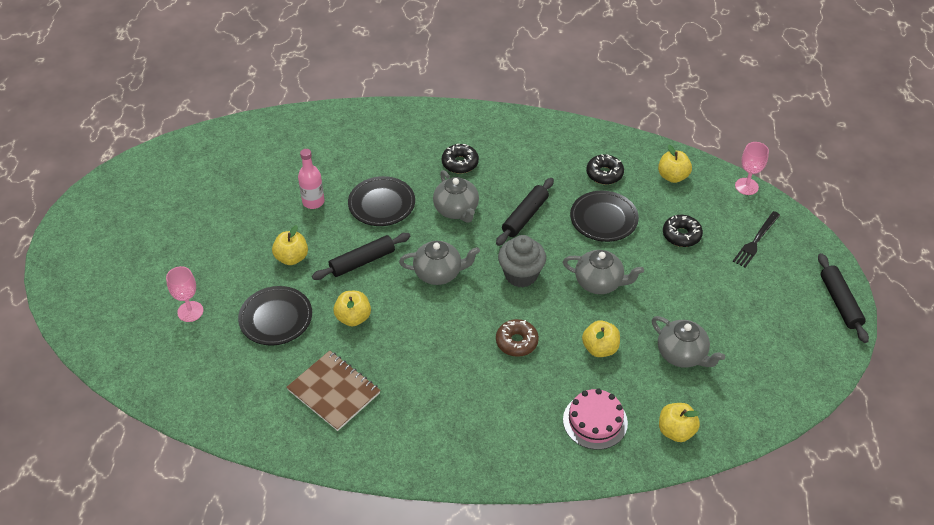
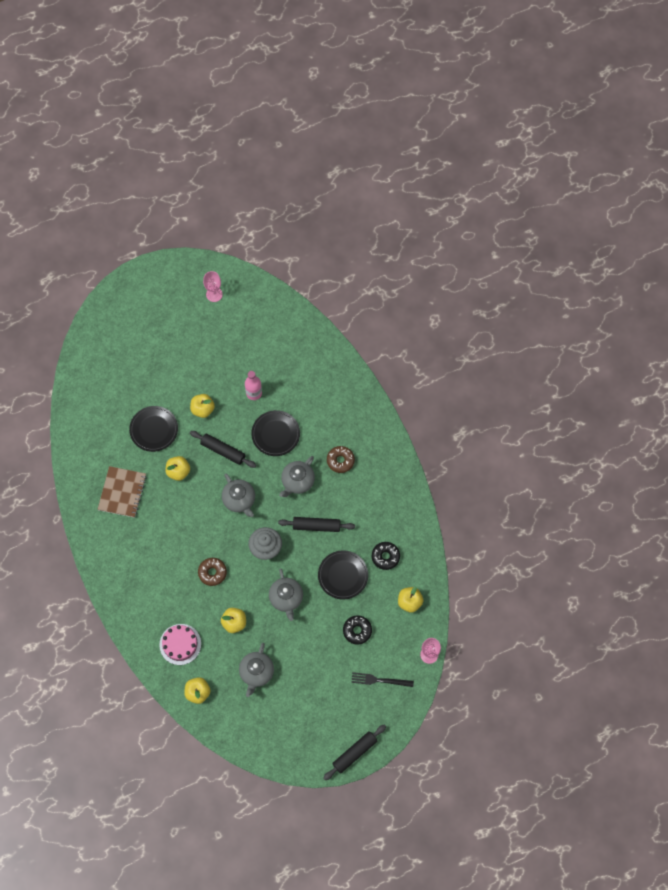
camera: 60 degrees right, 20 degrees up
(190, 311) = (132, 380): pink goblet -> pink goblet (214, 294)
(460, 163) = (340, 461): black donut -> brown donut

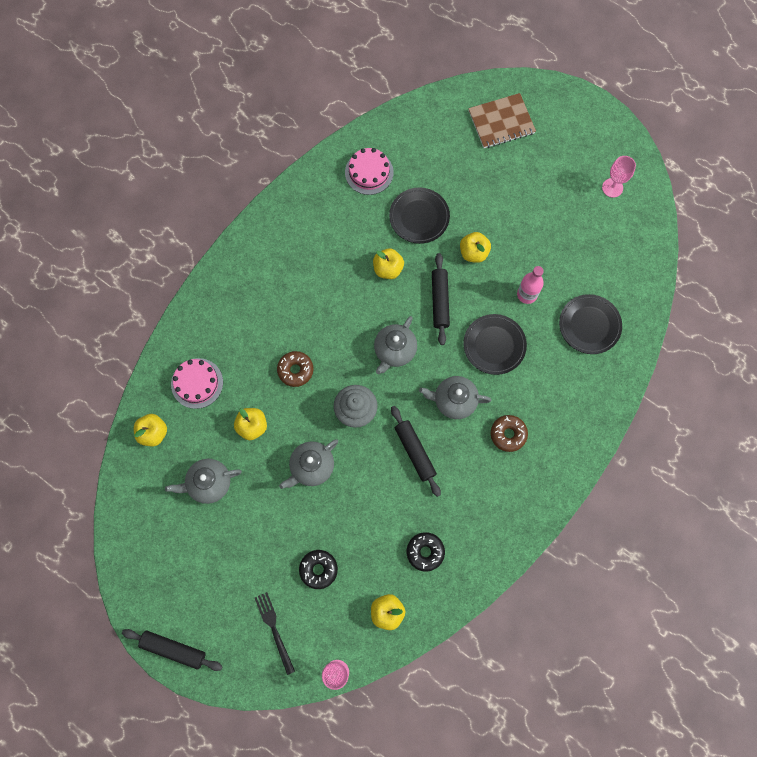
camera: 60 degrees right, 5 degrees up
(98, 444) = (369, 172): none -> pink cake
(122, 492) = (330, 226): brown notebook -> brown notebook (501, 122)
(343, 575) = (374, 515): black plate -> black plate (589, 325)

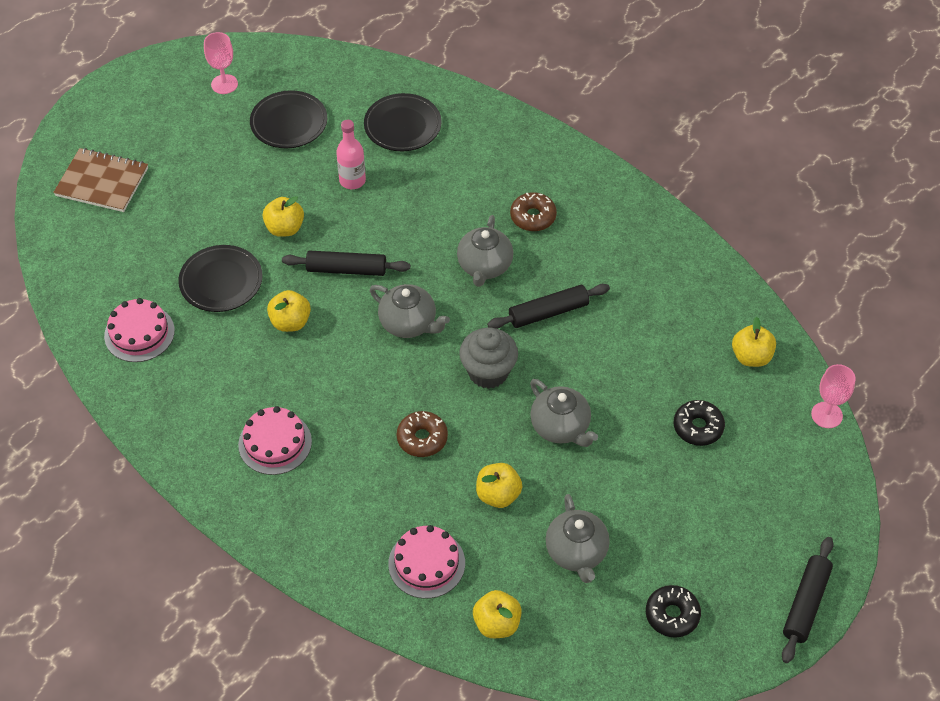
camera: 85 degrees left, 20 degrees down
(274, 630) = (776, 481): black fork -> none
(285, 273) = (275, 443): none -> pink cake
(425, 552) = (677, 312): black donut -> black donut (672, 615)
(494, 345) = (415, 219): black plate -> black plate (289, 123)
(501, 122) = (102, 182): brown notebook -> brown notebook turned 60 degrees counterclockwise

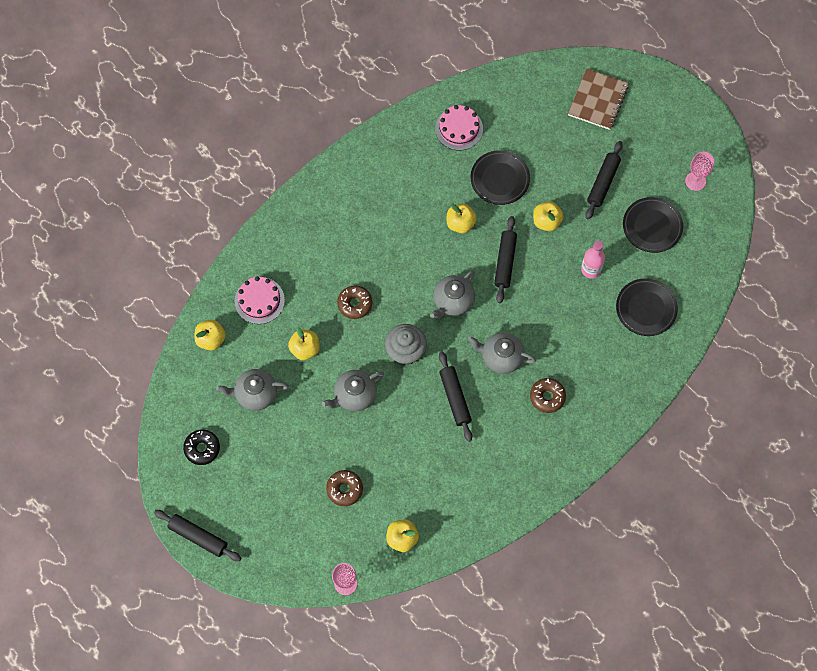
camera: 95 degrees right, 15 degrees up
(227, 173) = (603, 183): none -> black rolling pin
(275, 443) = (361, 212): pink cake -> none
(698, 427) = (344, 489): black donut -> brown donut

